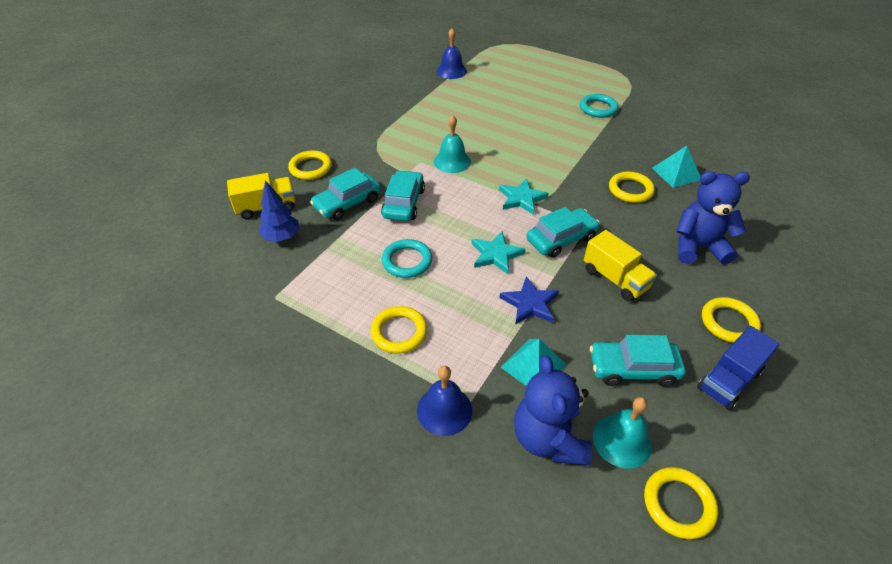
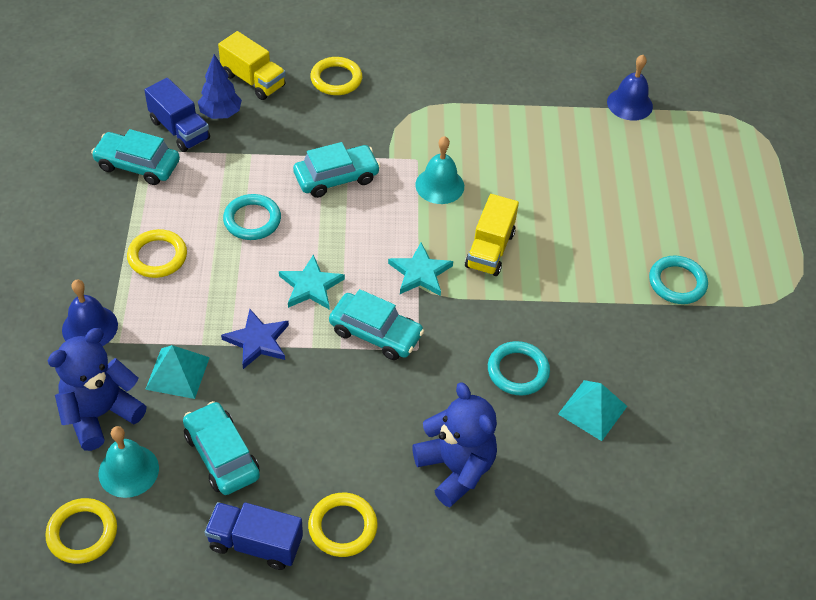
camera: 55 degrees right, 5 degrees up
(274, 267) = (179, 130): none -> blue truck
(347, 203) = (303, 135): turquoise car -> turquoise car (137, 165)
(615, 279) = (343, 402): yellow truck -> yellow truck (490, 250)
(630, 190) = (518, 371): yellow ring -> turquoise ring

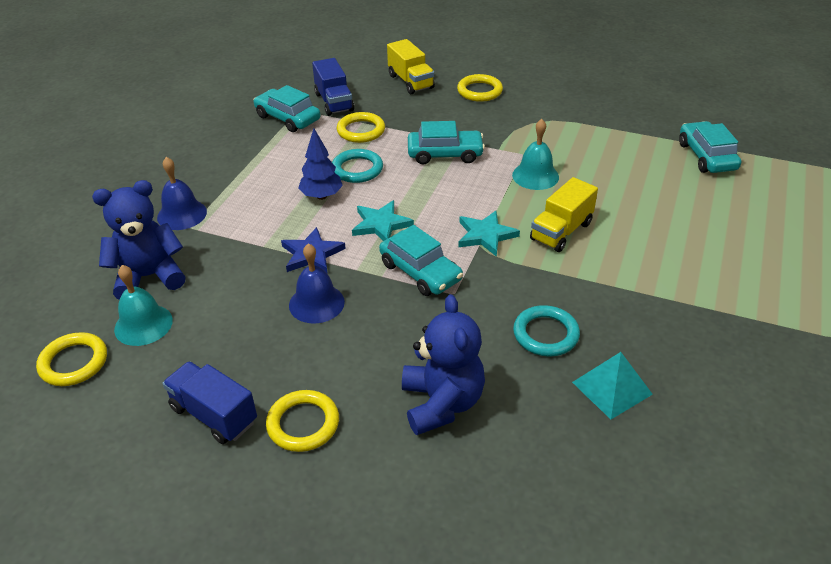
camera: 25 degrees right, 10 degrees down
(157, 256) = (265, 178): yellow ring -> yellow ring (361, 131)
(177, 373) = (230, 262): turquoise pyramid -> none
(220, 114) = (372, 98): blue tree -> blue tree (321, 196)
(221, 455) = (228, 333): turquoise car -> turquoise car (706, 156)
(629, 104) = (747, 149): blue bell -> blue bell (316, 303)
(677, 283) = (749, 297): turquoise ring -> none

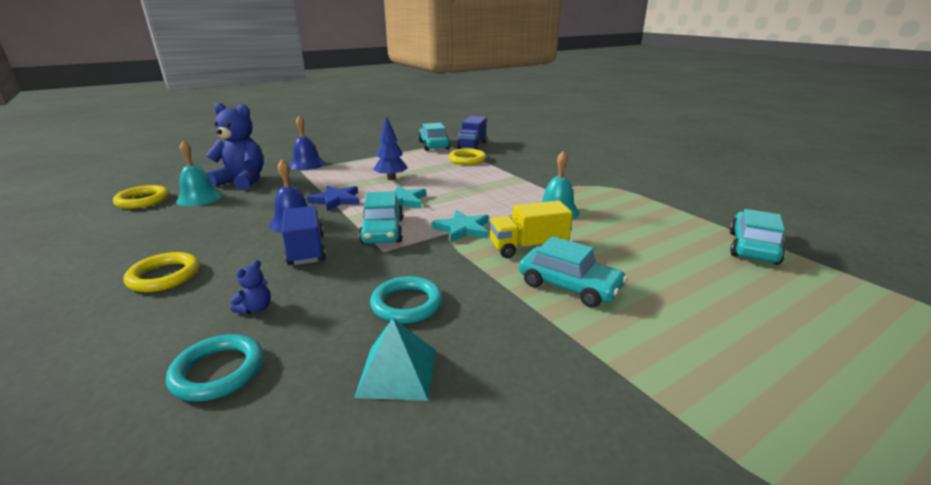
camera: 35 degrees right, 15 degrees down
(214, 415) = (139, 249): blue truck -> blue truck (306, 250)
(357, 169) = (434, 174): turquoise ring -> turquoise ring (218, 371)
(410, 82) = (537, 148): yellow truck -> none
(442, 403) = (256, 309): blue teddy bear -> blue teddy bear, size x0.41
(445, 154) = (504, 183): turquoise car -> turquoise car (569, 286)
(479, 91) = (580, 162): yellow ring -> none

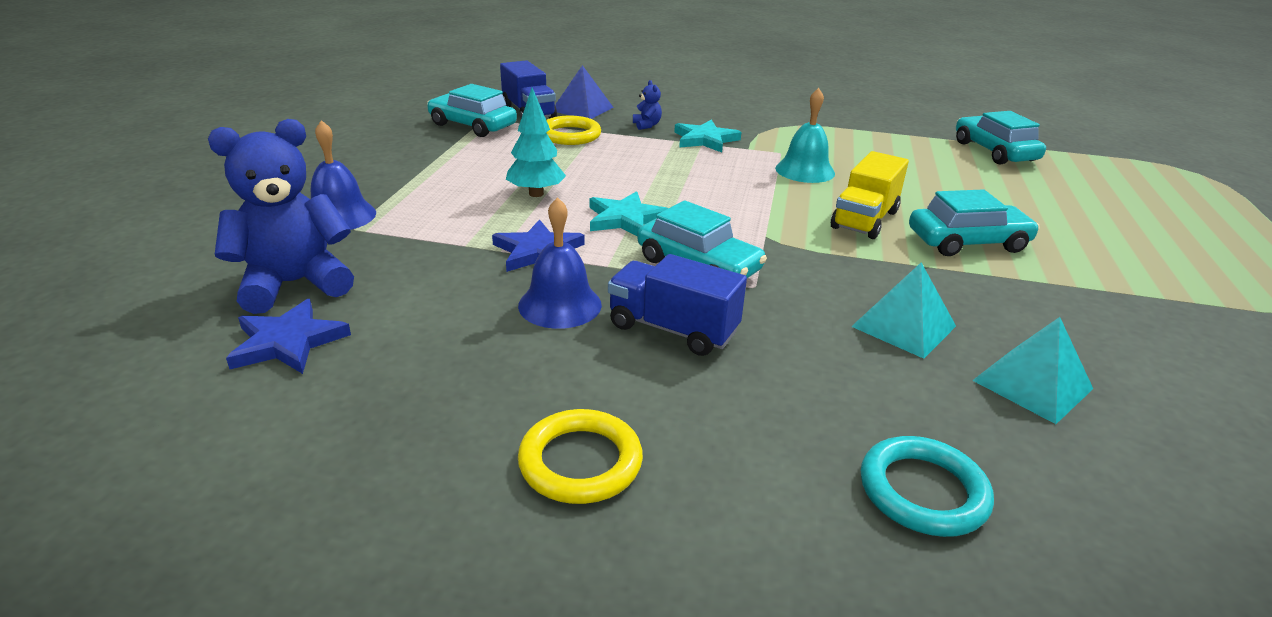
camera: 45 degrees left, 5 degrees up
(143, 200) = (165, 398): yellow ring -> none
(199, 198) = (288, 342): turquoise bell -> blue star
(256, 309) = (794, 418): blue teddy bear -> blue teddy bear (646, 125)
(391, 178) = (536, 194): blue tree -> turquoise tree
(407, 304) = (904, 326): turquoise ring -> turquoise pyramid
(462, 229) = (770, 226): turquoise star -> turquoise star (705, 139)
(502, 150) = (582, 109): none -> blue pyramid

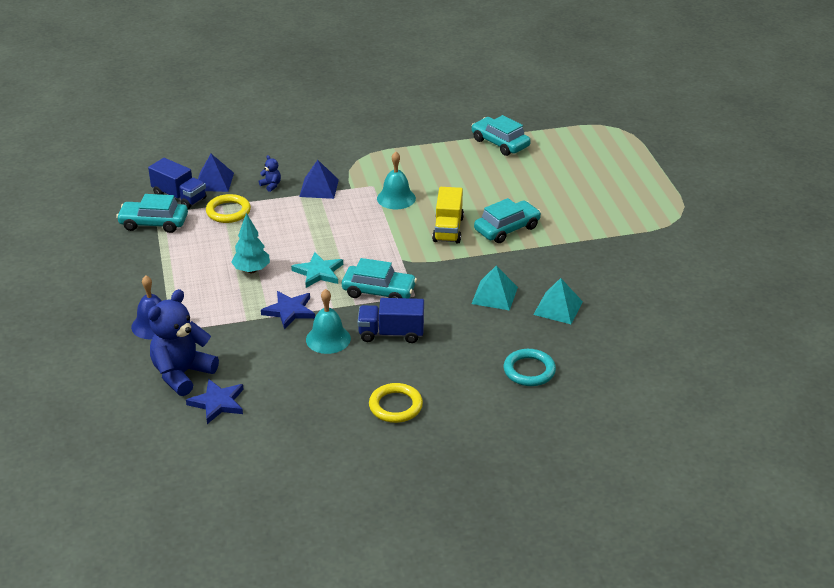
camera: 25 degrees left, 5 degrees up
(560, 305) = (328, 339): blue bell -> turquoise bell
(705, 139) = (319, 188): turquoise star -> blue pyramid

